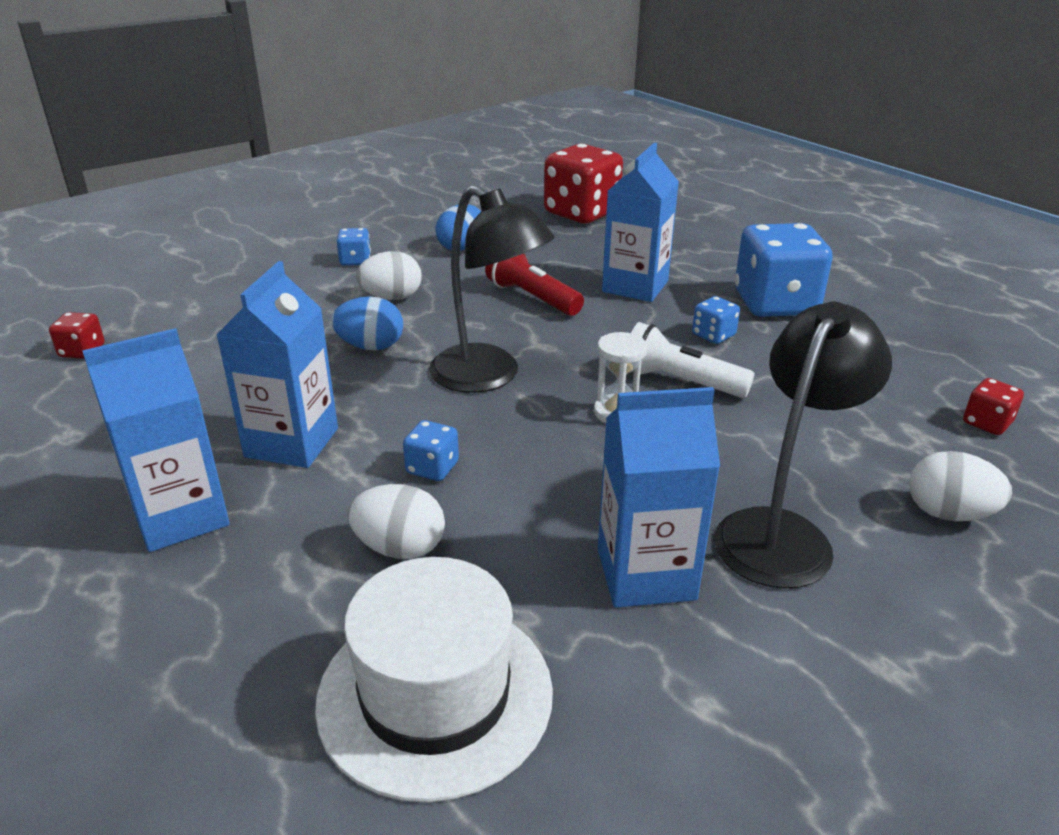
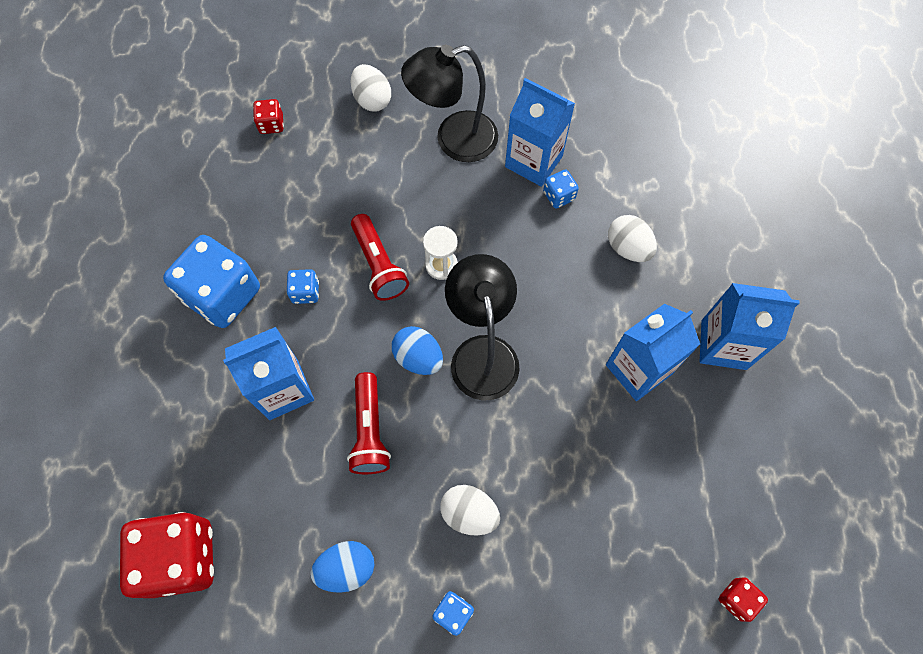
camera: 140 degrees left, 35 degrees up
(370, 346) = (530, 447): blue egg -> blue egg (418, 357)
(432, 468) = (575, 292): blue dice -> blue dice (559, 196)
(435, 695) = (660, 167): white hat -> none
(679, 382) = (379, 265): white flashlight -> red flashlight

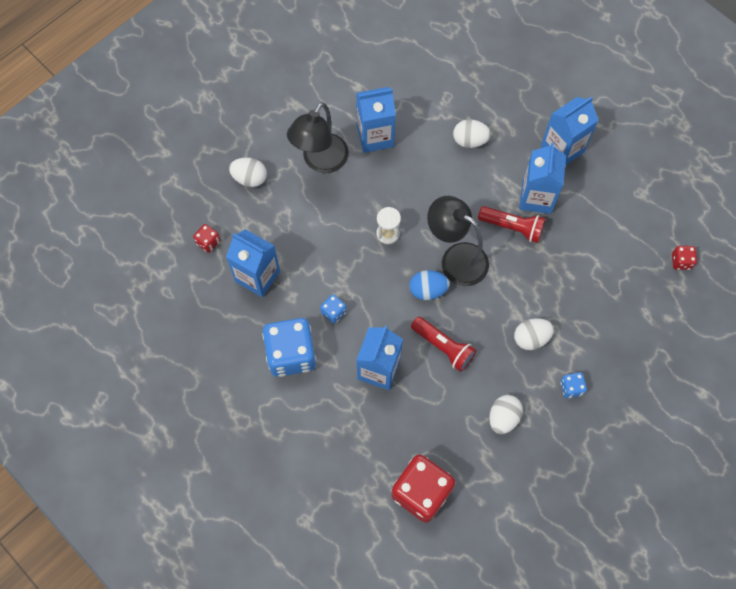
camera: 45 degrees left, 0 degrees up
(277, 194) = (257, 276): none -> blue carton
(346, 568) = (503, 418): blue egg -> white egg
(379, 265) = (356, 263): red flashlight -> red flashlight (512, 227)
(559, 196) = (407, 144): blue dice -> none

